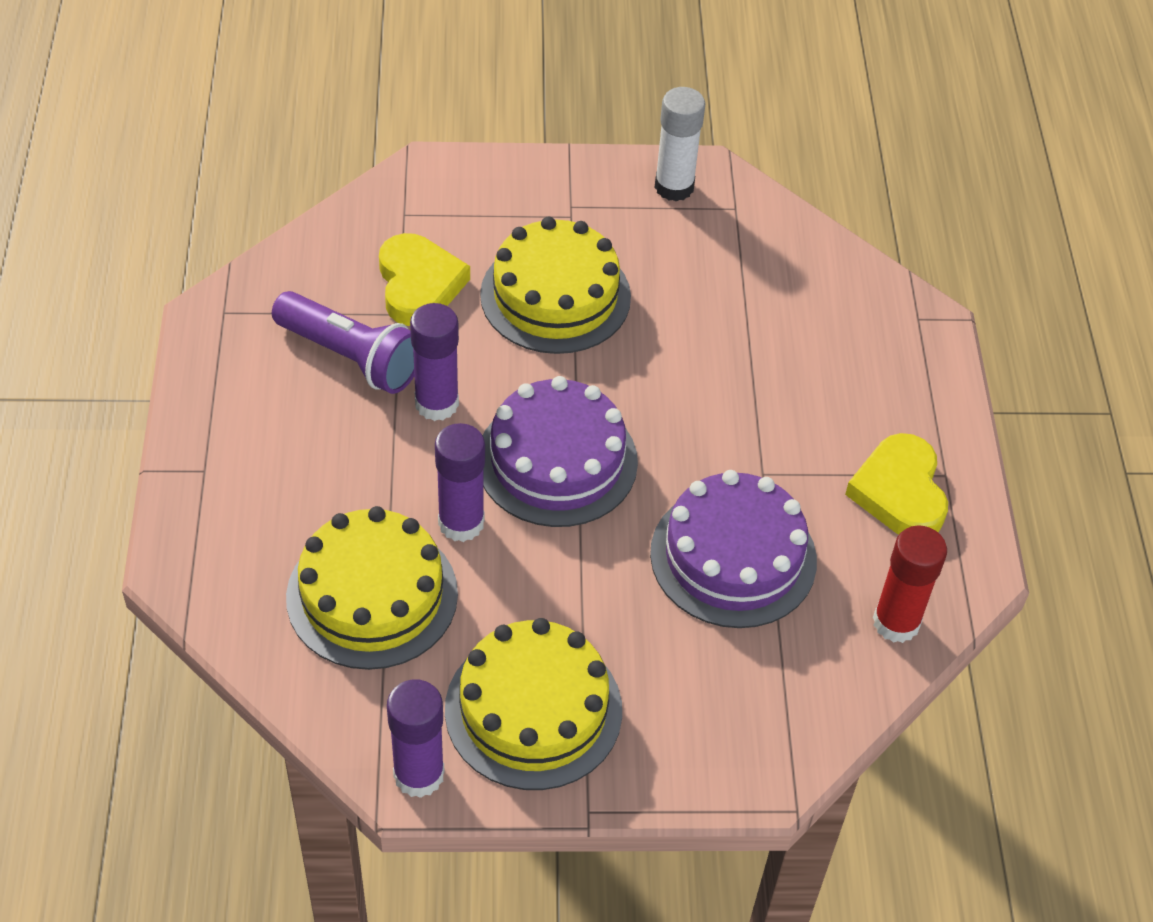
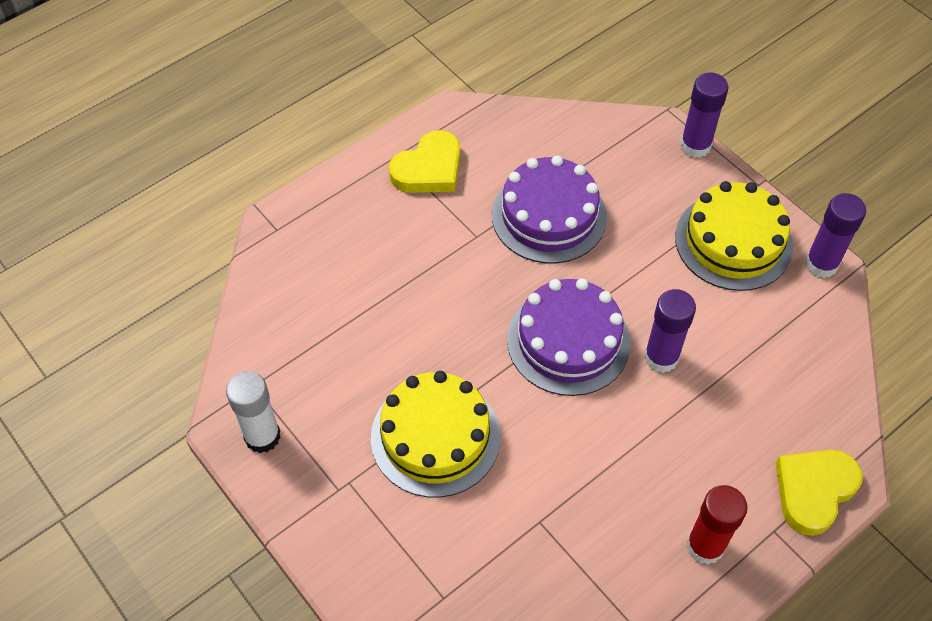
camera: 125 degrees left, 5 degrees up
(351, 357) = (604, 520): purple flashlight -> none
(372, 595) = (752, 365): yellow cake -> none
(419, 285) = (503, 530): yellow heart -> yellow heart (814, 491)
(436, 403) = (591, 438): purple glue stick -> purple glue stick (695, 146)
(896, 622) = (519, 127): red glue stick -> red glue stick (705, 546)

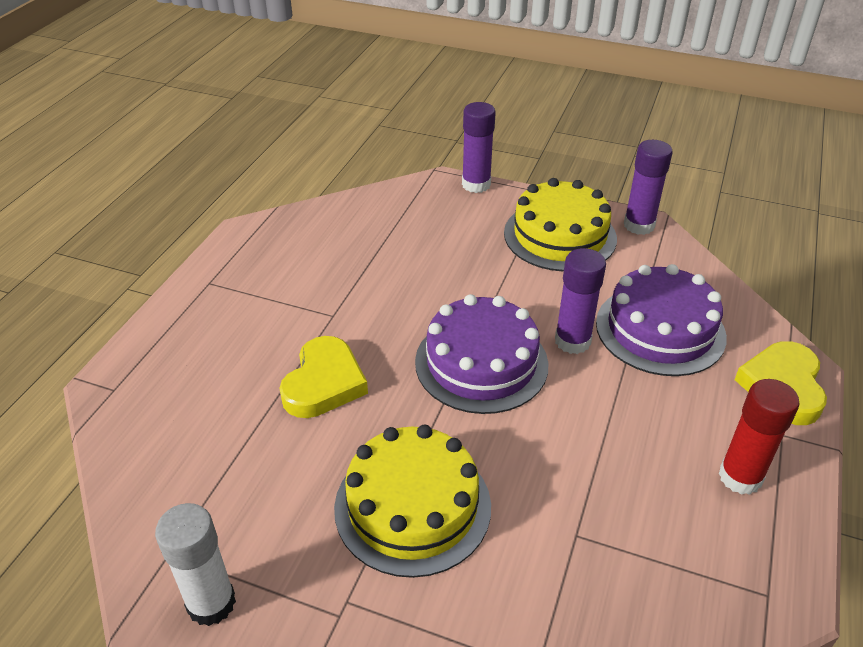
camera: 30 degrees left, 15 degrees down
(429, 169) = (249, 280): yellow heart -> yellow heart (324, 383)
(549, 216) = (390, 275): purple cake -> purple cake (660, 329)

